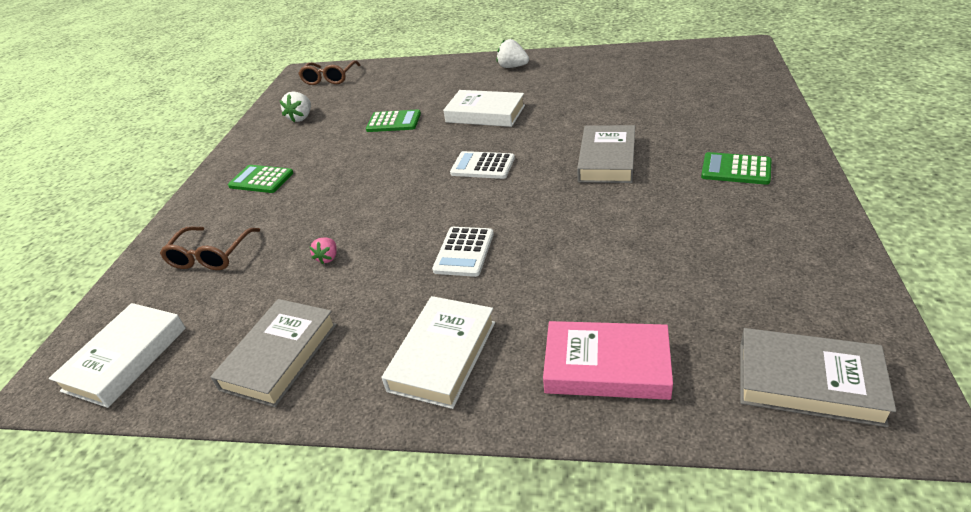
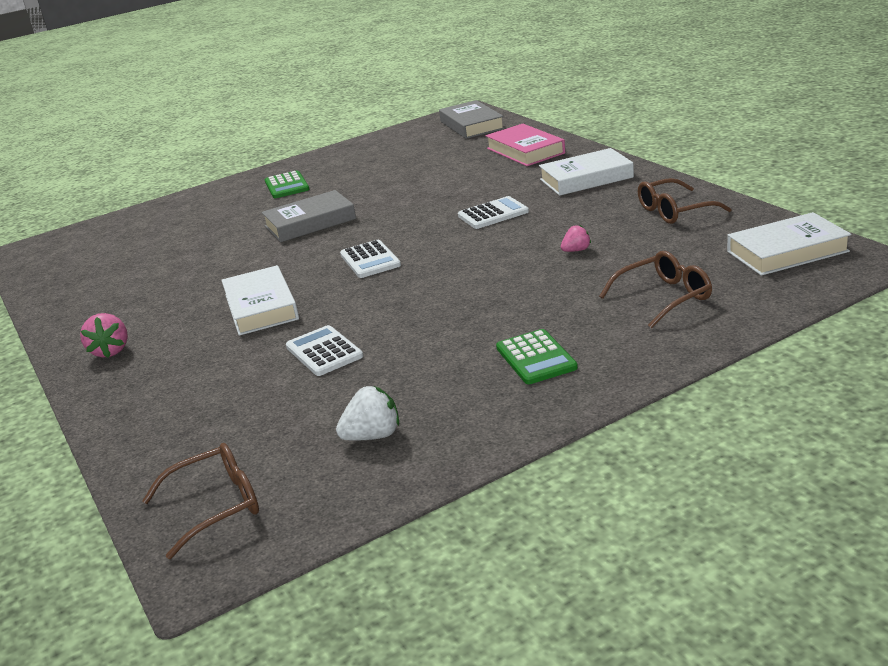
camera: 130 degrees left, 10 degrees down
(280, 356) = (674, 211): grey book -> brown glasses
(394, 122) = (324, 352): green calculator -> white calculator
(512, 67) = (111, 351): white strawberry -> pink strawberry

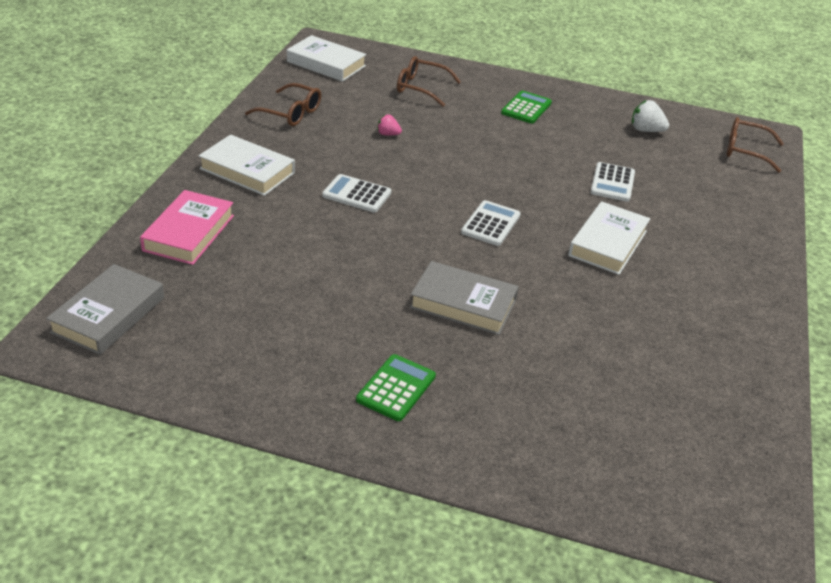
camera: 140 degrees left, 10 degrees up
(111, 351) = (741, 286): pink strawberry -> none

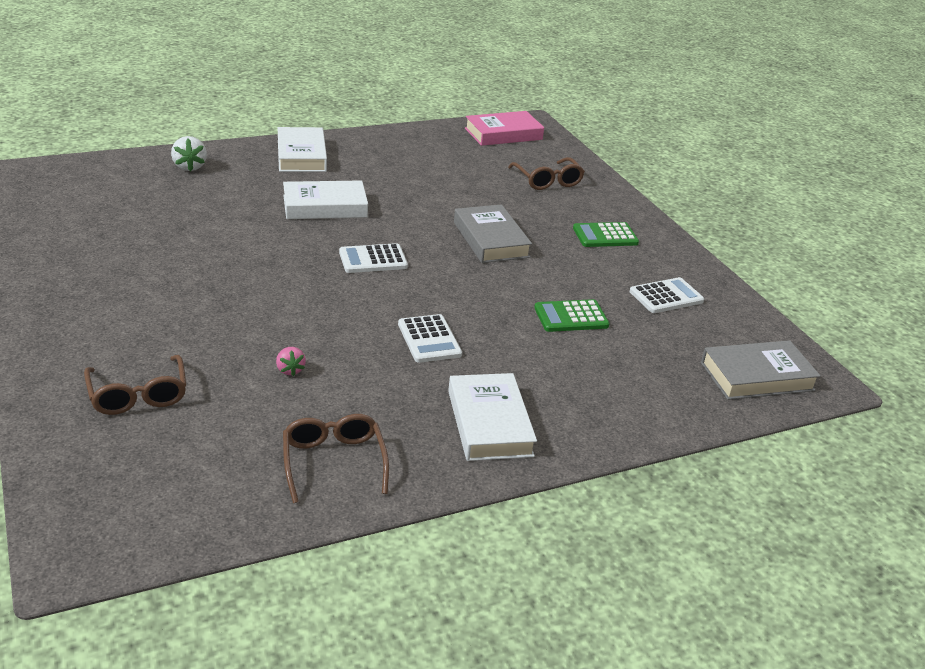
camera: 130 degrees left, 5 degrees down
(189, 233) = (623, 399): pink book -> pink book (503, 134)
(326, 64) = (151, 509): white book -> white book (301, 155)
(526, 108) = (109, 307): green calculator -> green calculator (571, 317)
(612, 183) = (220, 224): white calculator -> white calculator (666, 296)
(646, 130) = (82, 230): white strawberry -> white strawberry (189, 167)
(745, 151) = (69, 179): brown glasses -> brown glasses (547, 181)

